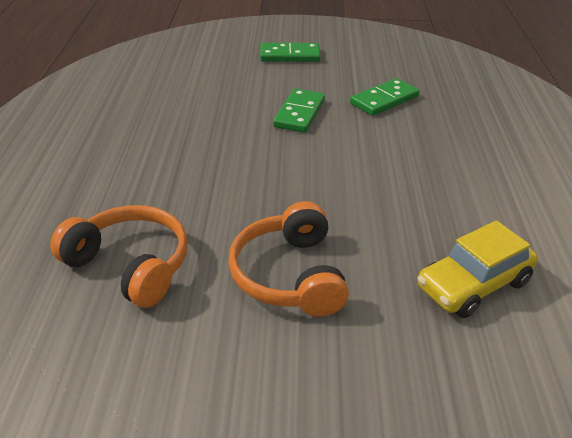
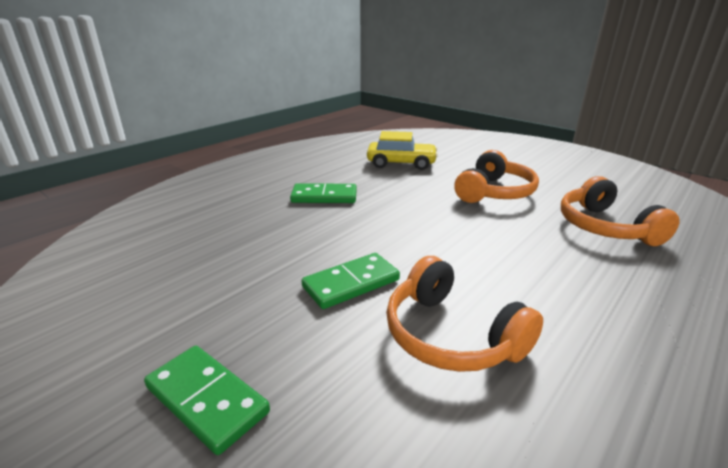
camera: 140 degrees left, 10 degrees down
(212, 111) = (451, 335): none -> orange headphones
(384, 100) = (248, 259): green domino -> green domino (324, 197)

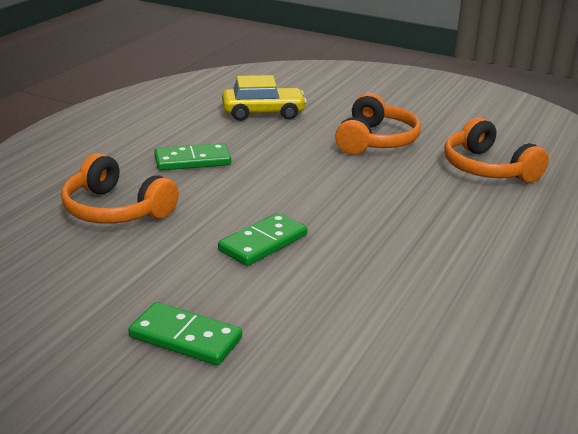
camera: 15 degrees left, 0 degrees up
(451, 335) = (365, 272): orange headphones -> orange headphones (115, 210)

